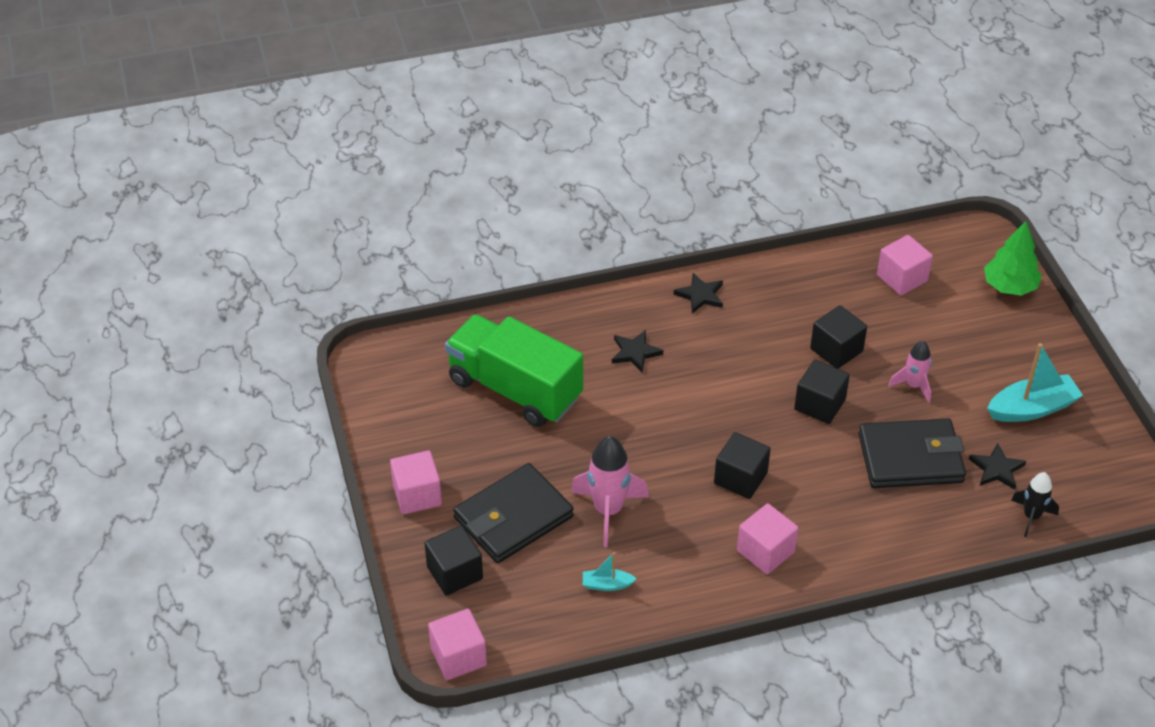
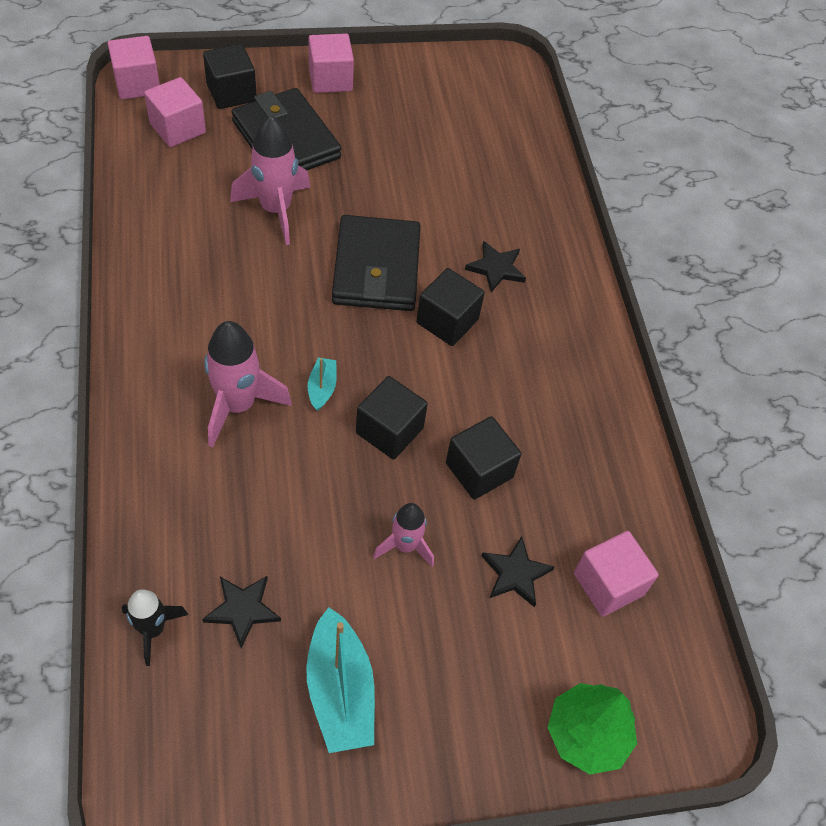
camera: 90 degrees right, 10 degrees up
(515, 389) = (454, 163): green truck -> none
(606, 585) = (183, 194): turquoise boat -> turquoise boat (322, 388)
(700, 295) = (584, 345): black star -> black star (515, 573)
(740, 478) = (292, 329): black cube -> black cube (447, 321)
(765, 551) = (184, 330): pink cube -> pink cube (178, 128)
(828, 501) = (238, 405): none -> pink rocket
(910, 458) = (284, 510): black wallet -> black wallet (376, 268)

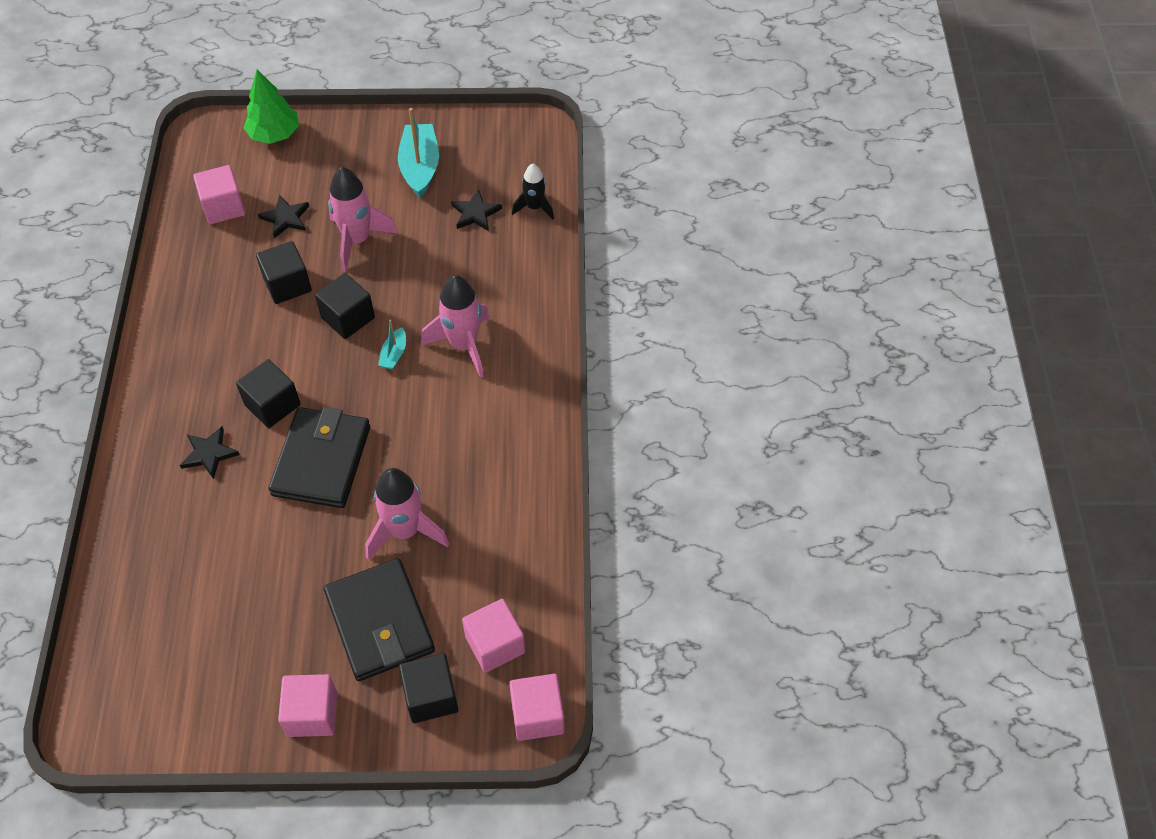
camera: 165 degrees left, 0 degrees up
(405, 546) = (357, 240): pink rocket -> pink rocket, size x1.65

